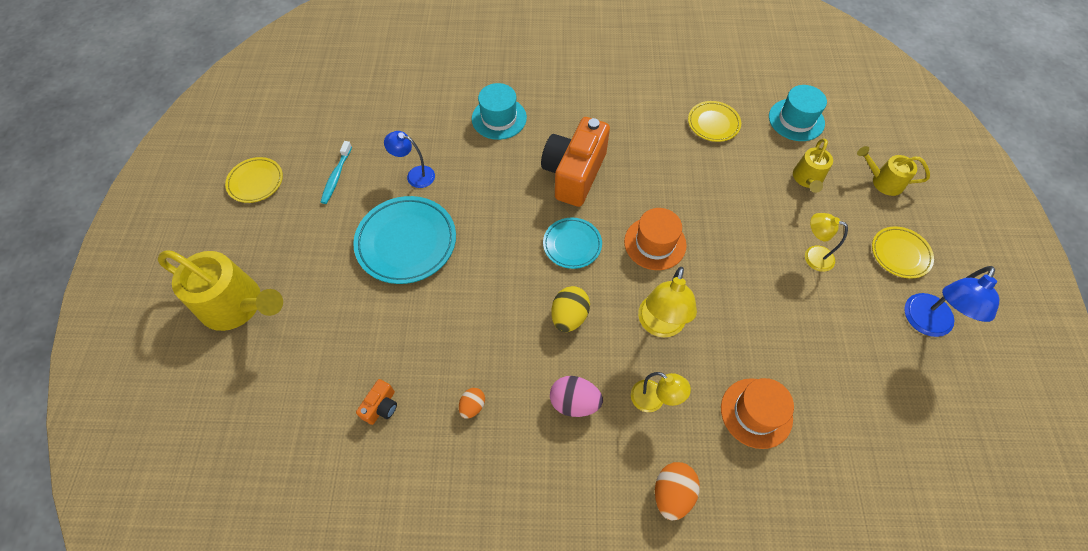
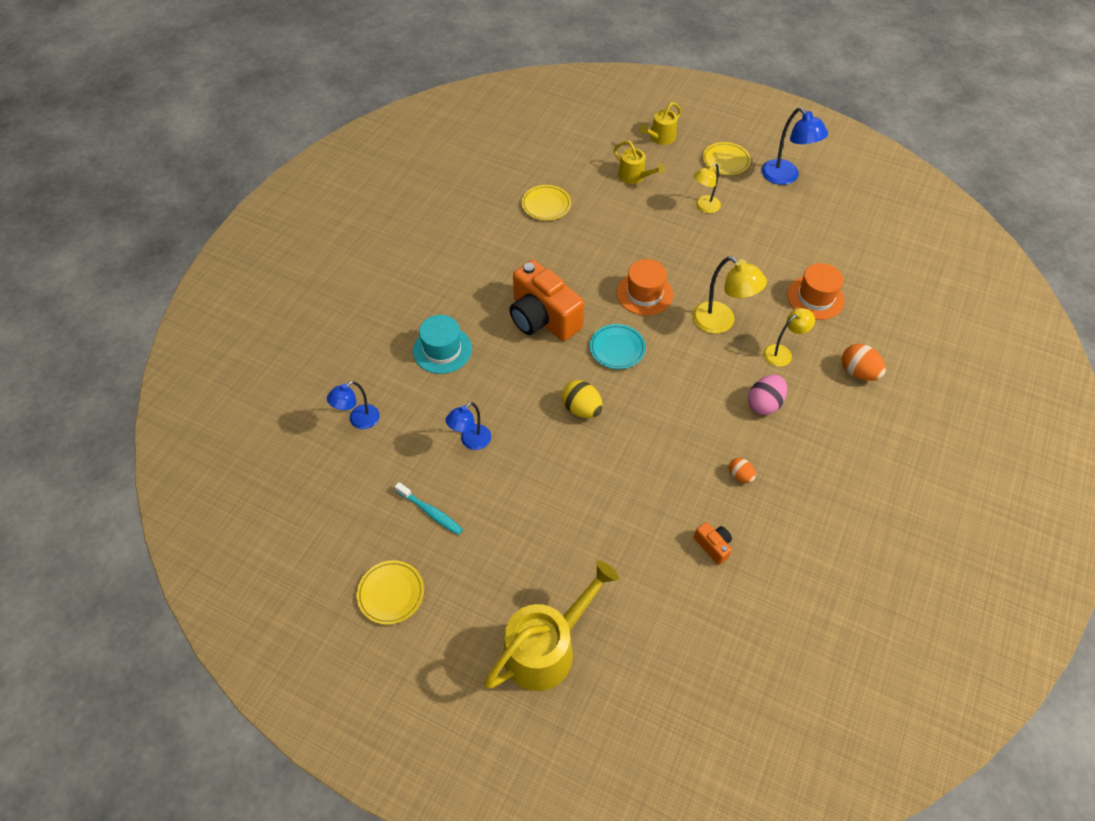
camera: 65 degrees left, 5 degrees down
(402, 96) = (359, 420): none -> blue lamp
(406, 242) = (548, 473): turquoise plate -> none
(569, 316) = (686, 378): yellow egg -> yellow egg (581, 409)
(796, 120) = (574, 155): turquoise hat -> none

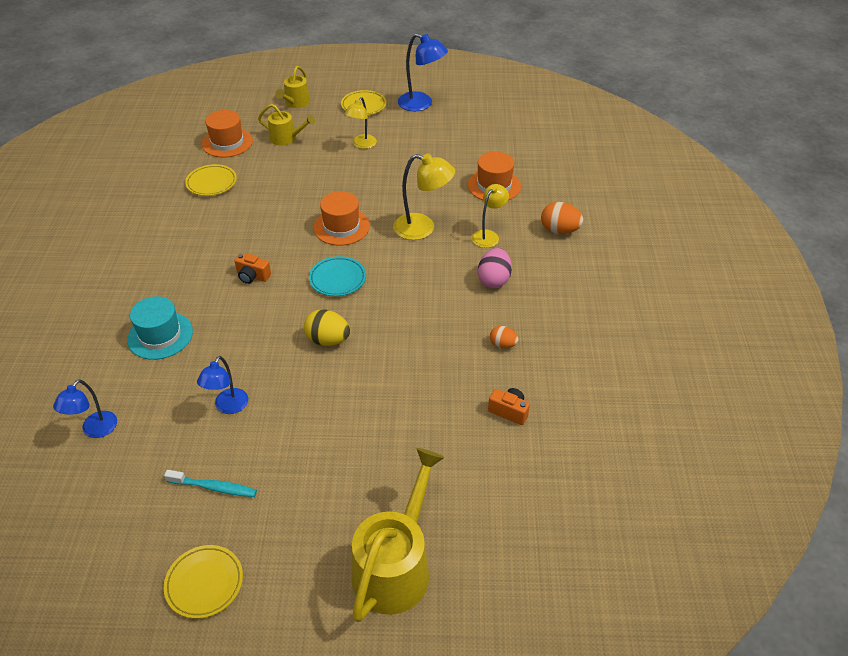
camera: 25 degrees left, 10 degrees down
(543, 318) = (252, 276): orange camera -> orange camera, size x0.43
(577, 164) = (227, 142): none -> orange hat

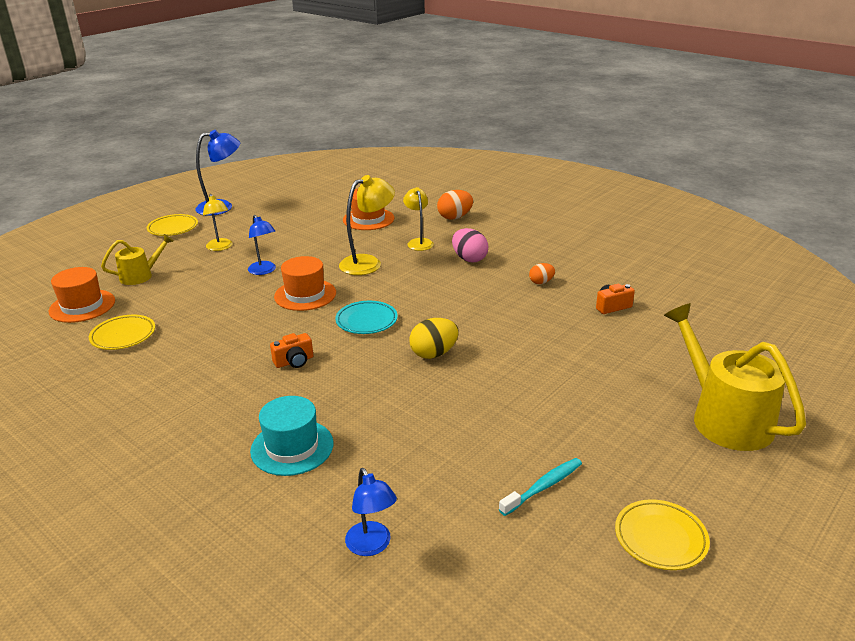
camera: 50 degrees left, 15 degrees down
(228, 407) = (448, 439): blue lamp -> blue lamp (264, 271)
(295, 103) = (102, 254): yellow watering can -> none

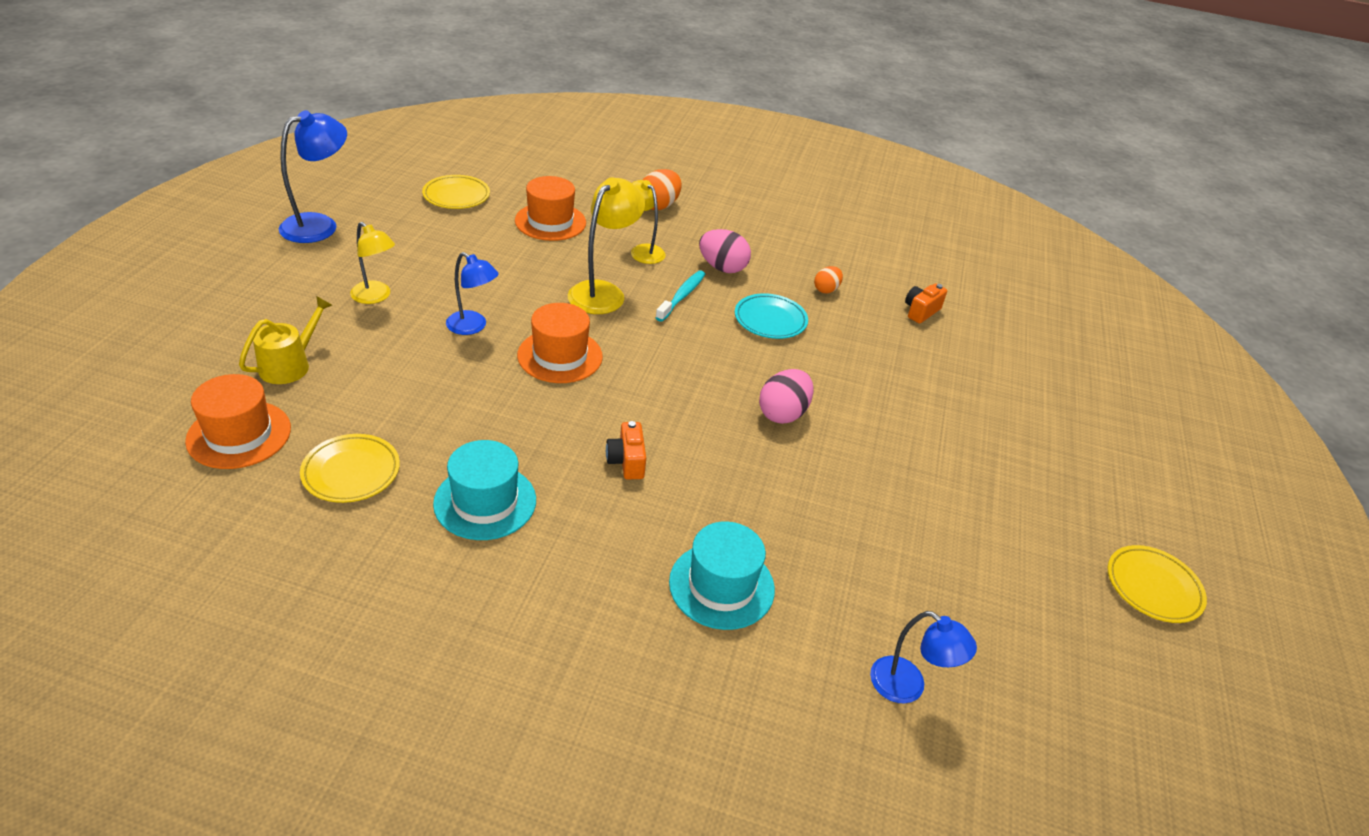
camera: 30 degrees left, 10 degrees up
(173, 228) = (271, 272): yellow plate -> yellow plate (456, 196)
(184, 366) = (485, 502): none -> turquoise hat
(294, 361) = (626, 461): orange camera -> orange camera turned 135 degrees clockwise
(366, 321) = (669, 382): turquoise plate -> turquoise plate (770, 320)
(434, 353) = (783, 413): yellow egg -> pink egg
(543, 487) = (1016, 559): turquoise toothbrush -> turquoise toothbrush (682, 296)
(724, 418) = (1113, 432): yellow watering can -> none

